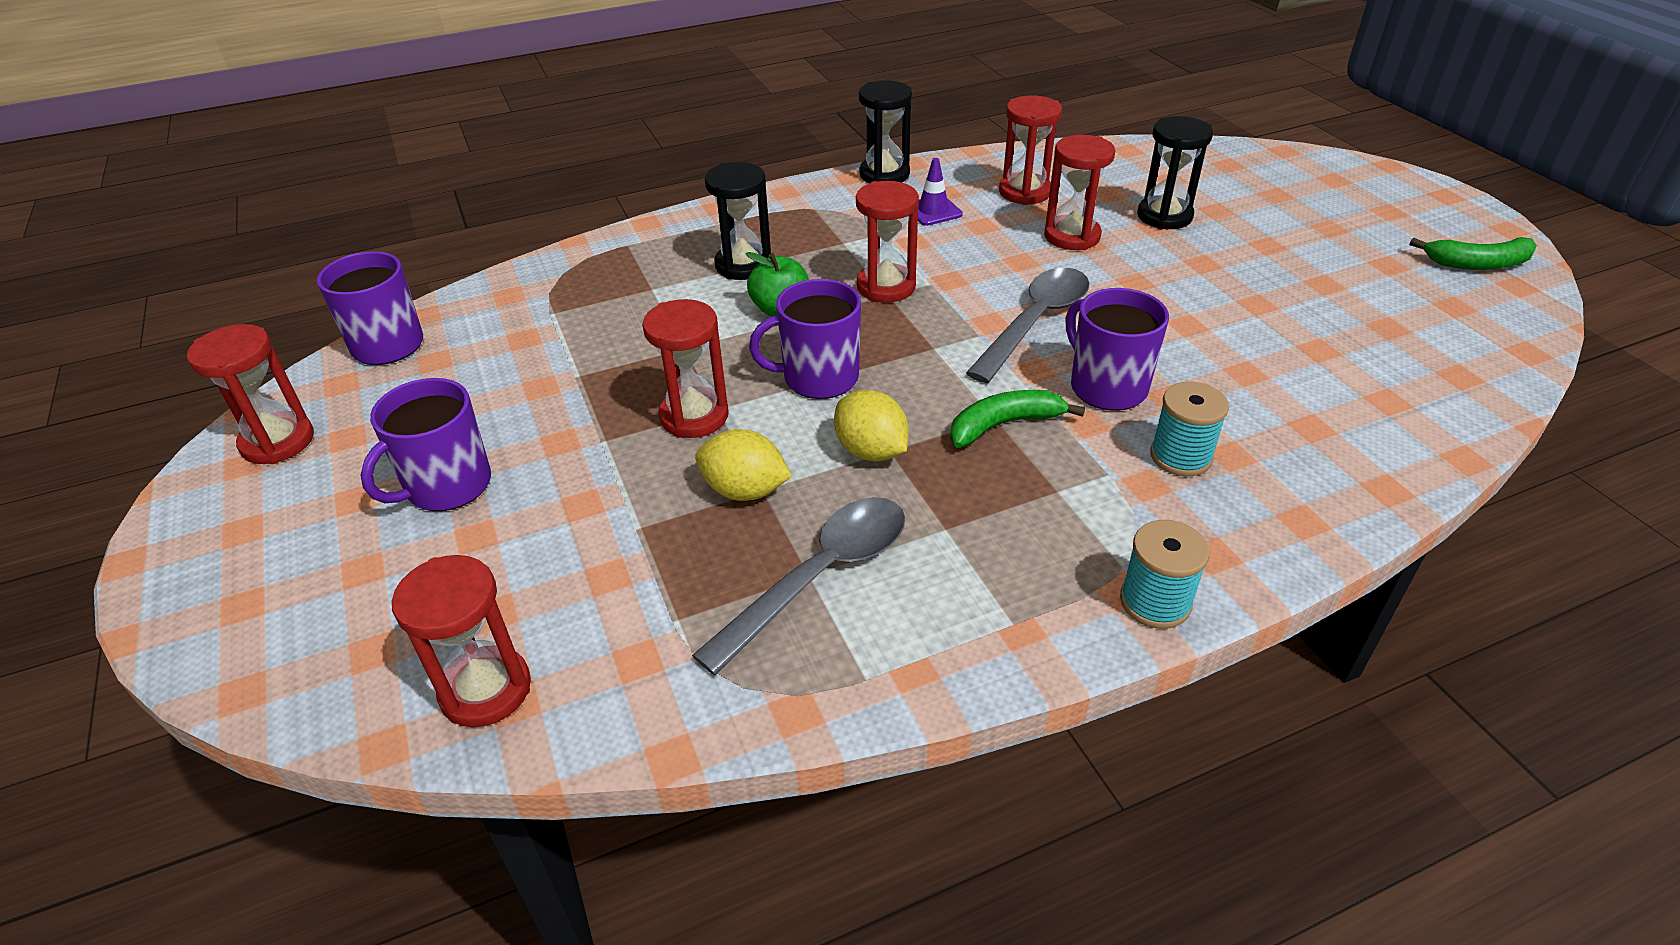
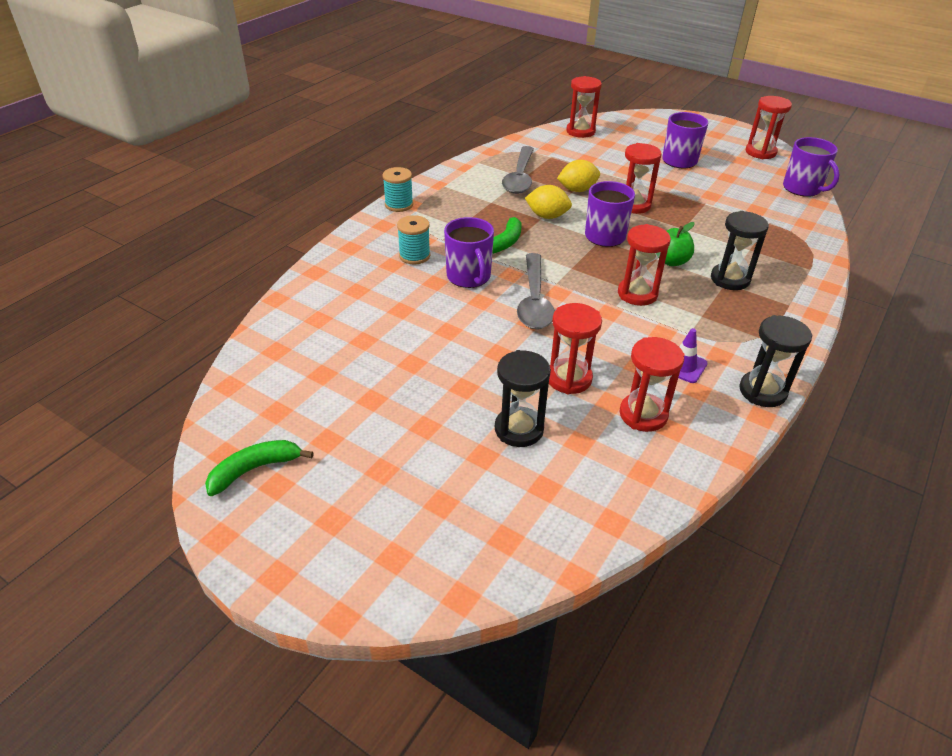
camera: 145 degrees right, 0 degrees up
(1106, 387) = (469, 277): purple mug -> purple mug turned 45 degrees clockwise

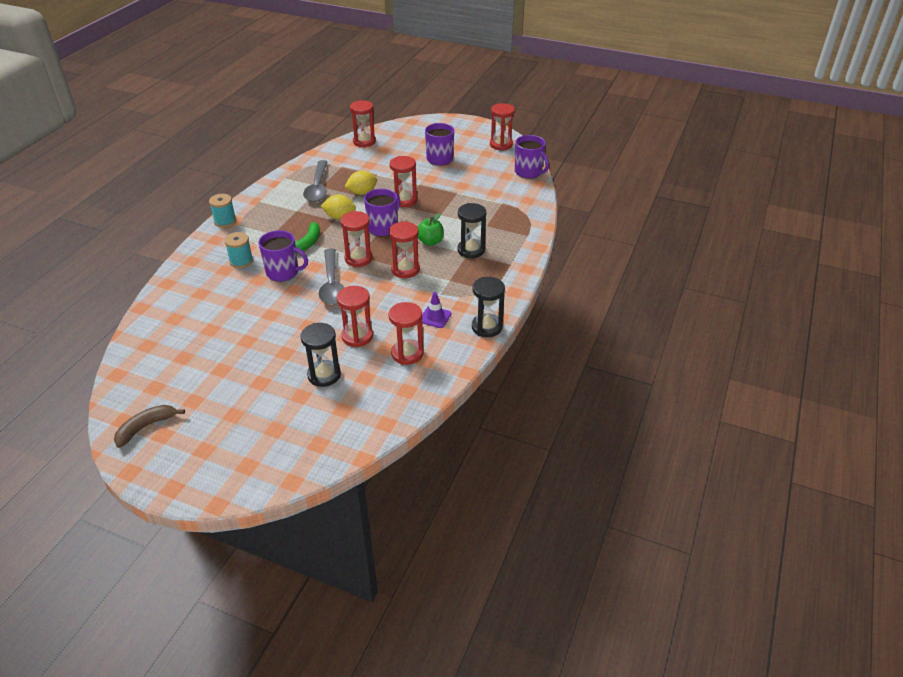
camera: 10 degrees left, 0 degrees up
(254, 469) = (146, 427): green banana -> brown banana
(469, 277) = (283, 272): purple mug -> purple mug turned 45 degrees counterclockwise
(571, 271) = (358, 258): none -> red hourglass

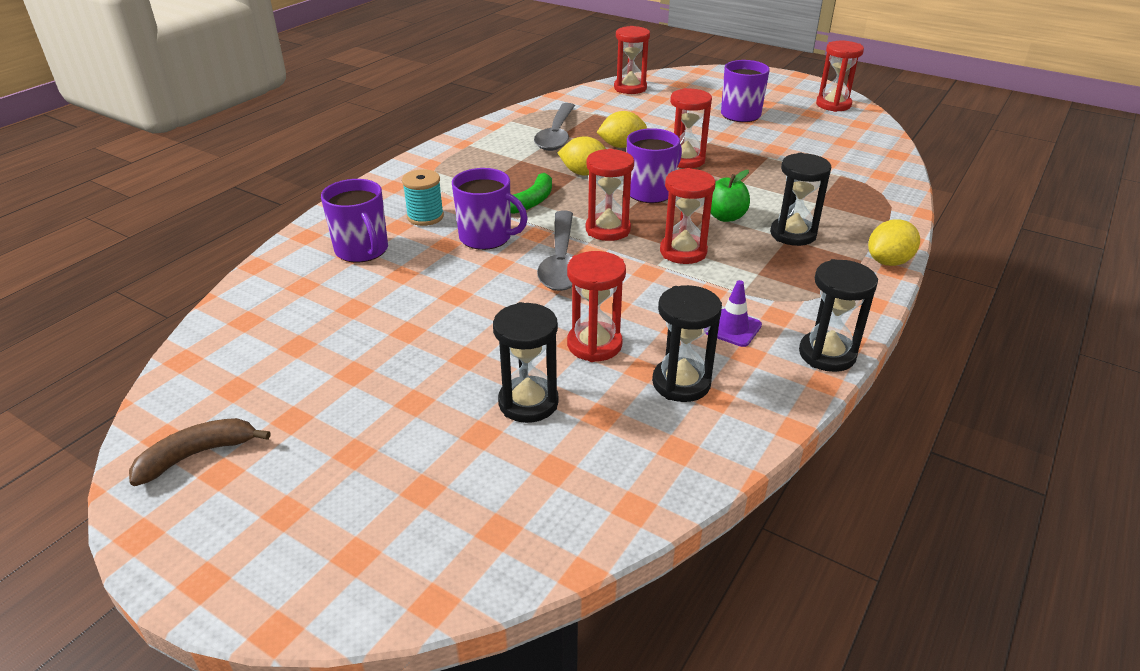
camera: 10 degrees right, 5 degrees down
(225, 221) = (414, 165): turquoise spool -> none
(407, 353) = (681, 383): red hourglass -> black hourglass
(525, 263) = (888, 262): none -> yellow lemon
(529, 172) = (880, 140): purple mug -> purple mug (362, 250)

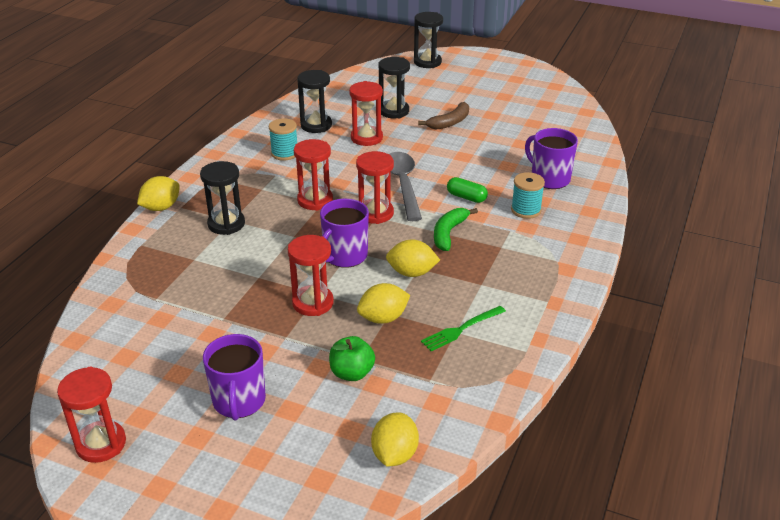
camera: 170 degrees right, 0 degrees up
(197, 455) = (533, 82): brown banana -> brown banana (450, 122)
(486, 237) = (466, 197): purple mug -> green capsule
(556, 135) = (461, 329): grey spoon -> green fork
(630, 88) = (394, 454): red hourglass -> yellow lemon
(725, 217) = (279, 235): green apple -> green apple (352, 373)
(733, 328) = (284, 153): purple traffic cone -> turquoise spool
(827, 354) = (231, 145): black hourglass -> black hourglass (427, 62)

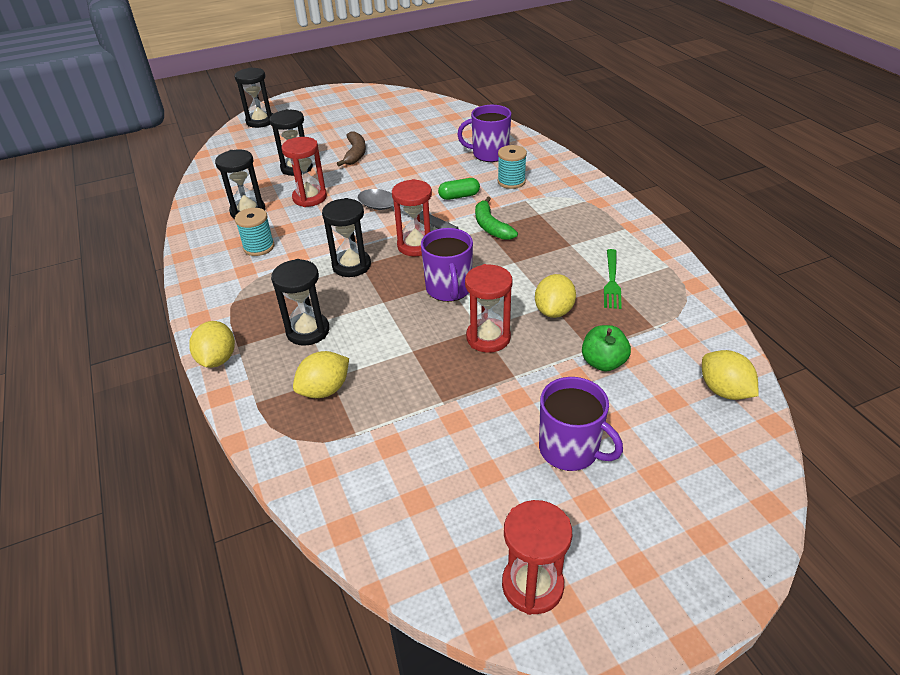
camera: 45 degrees left, 5 degrees up
(315, 200) = (351, 265): red hourglass -> black hourglass
(412, 273) = (515, 268): yellow lemon -> yellow lemon (325, 390)

